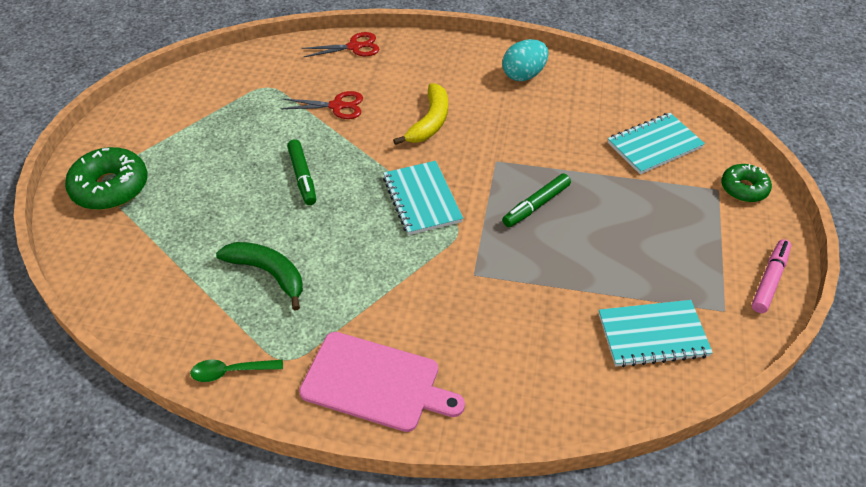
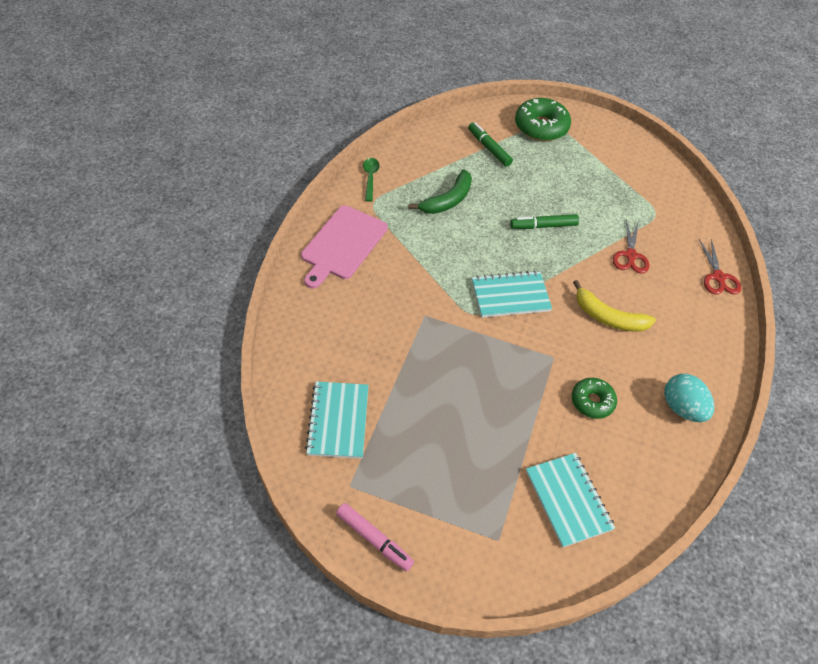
camera: 95 degrees right, 5 degrees up
(536, 205) = (494, 375): green marker -> green marker (489, 148)
(744, 188) = (496, 567): green donut -> green donut (592, 401)

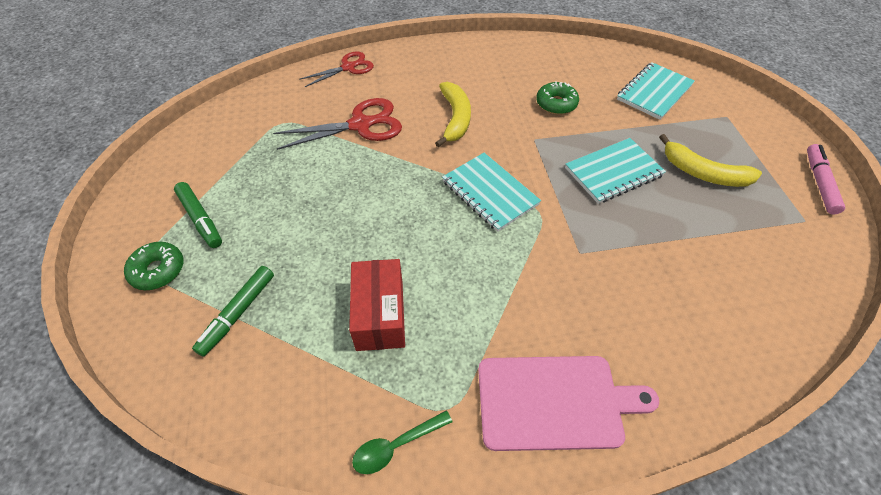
camera: 115 degrees left, 0 degrees up
(338, 421) = (767, 262): turquoise notebook -> turquoise notebook (613, 172)
(443, 452) = (703, 173): none -> yellow banana
(447, 200) = (380, 315): green banana -> red box
(541, 127) = (158, 270): green donut -> green donut, size x0.62
(543, 226) = (363, 202): green marker -> green marker (200, 219)
(630, 256) = (361, 125): red scissors -> red scissors, size x1.52
(682, 408) = (512, 59): turquoise egg -> none

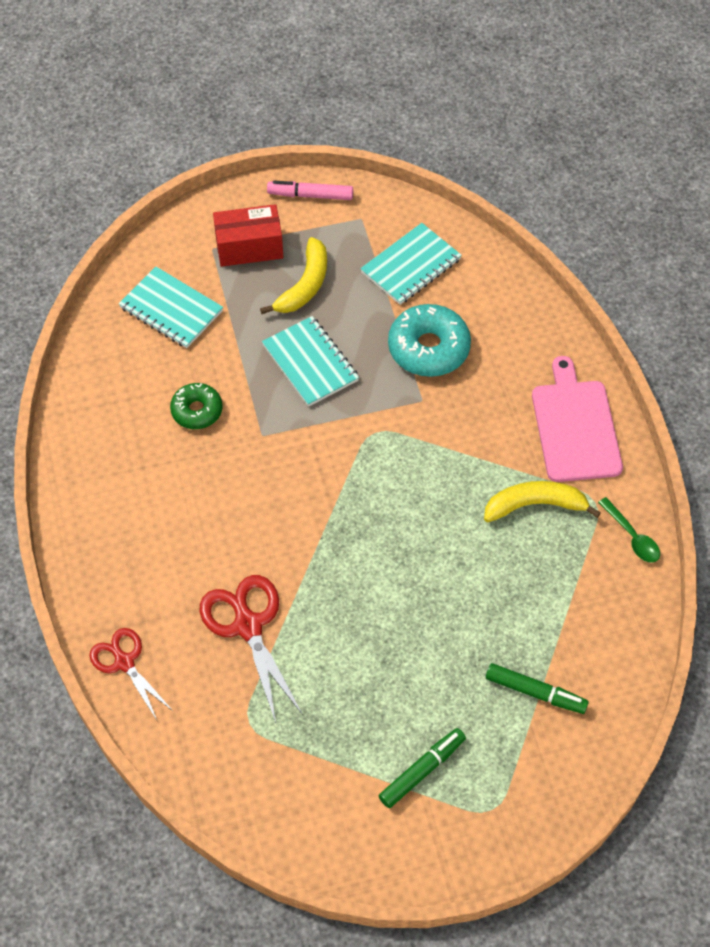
camera: 95 degrees left, 5 degrees up
(158, 270) = (497, 790): green donut -> none
(380, 315) = (517, 565): red box -> red box (249, 247)
(455, 119) = (230, 519): yellow banana -> yellow banana (535, 505)
(489, 193) = (352, 478): turquoise notebook -> turquoise notebook (411, 266)
(646, 264) = (428, 348): none -> turquoise donut

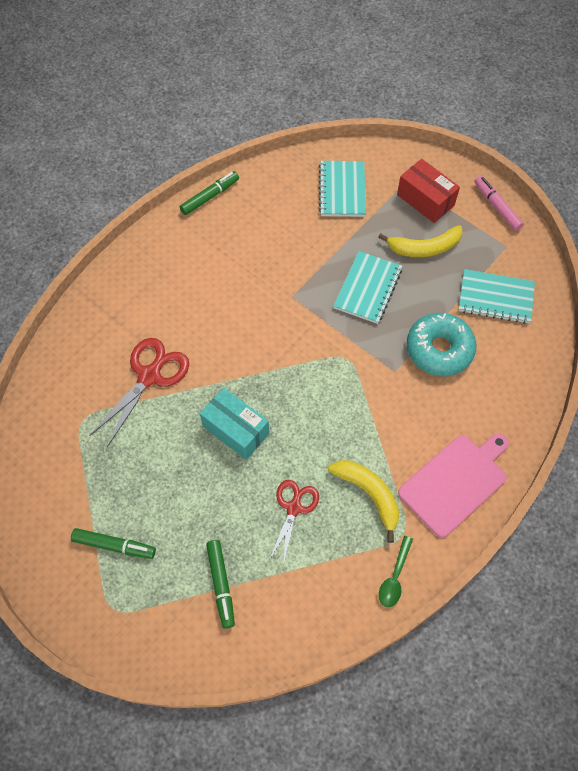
camera: 55 degrees right, 5 degrees up
(66, 435) = (210, 197): none -> green marker
(124, 662) = (79, 325): red scissors -> red scissors (294, 507)
(197, 411) = (281, 250): green donut -> none
(377, 580) = (236, 430): none -> turquoise box

